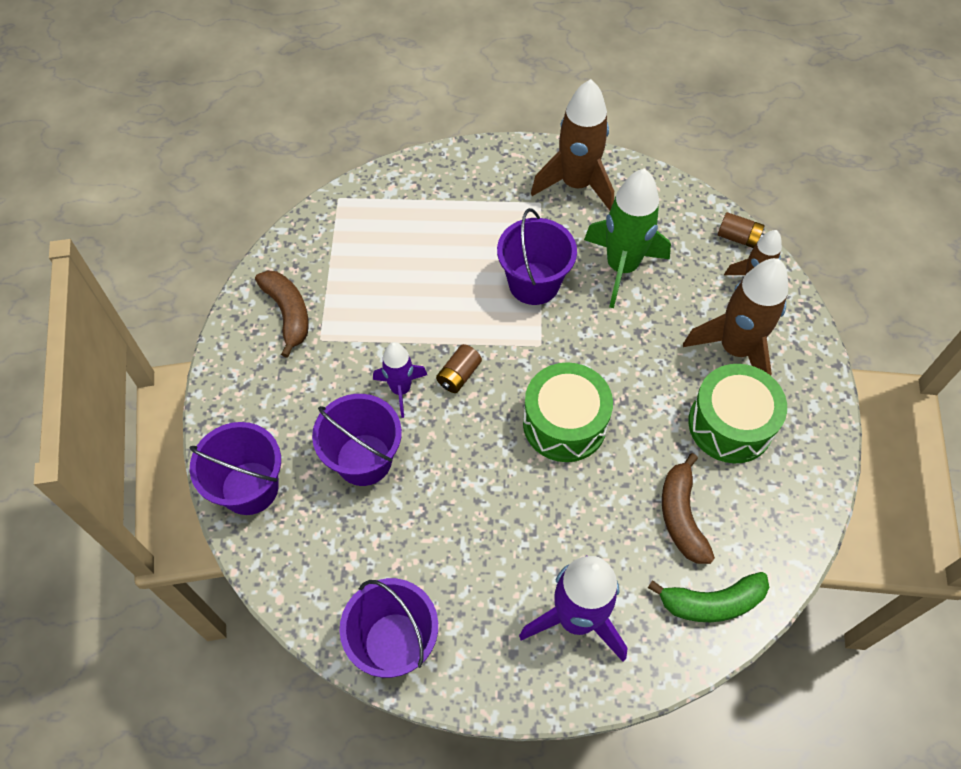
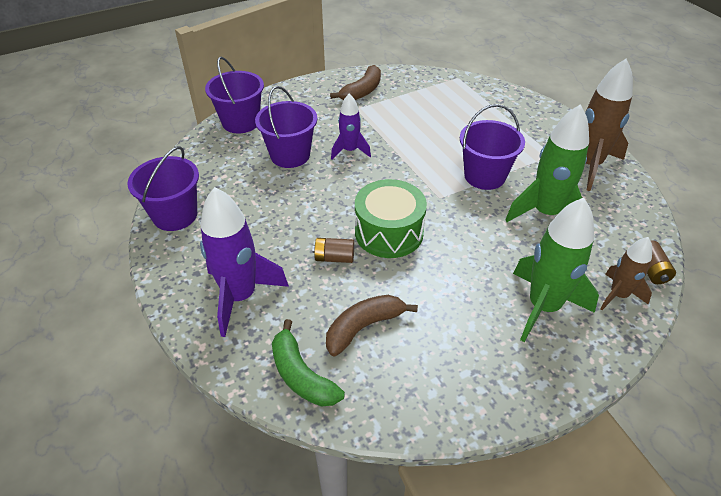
camera: 60 degrees right, 15 degrees down
(459, 375) = (382, 170): brown battery -> brown battery (334, 258)
(730, 424) = (470, 329): green drum -> none
(735, 349) = (543, 307): brown rocket -> green rocket

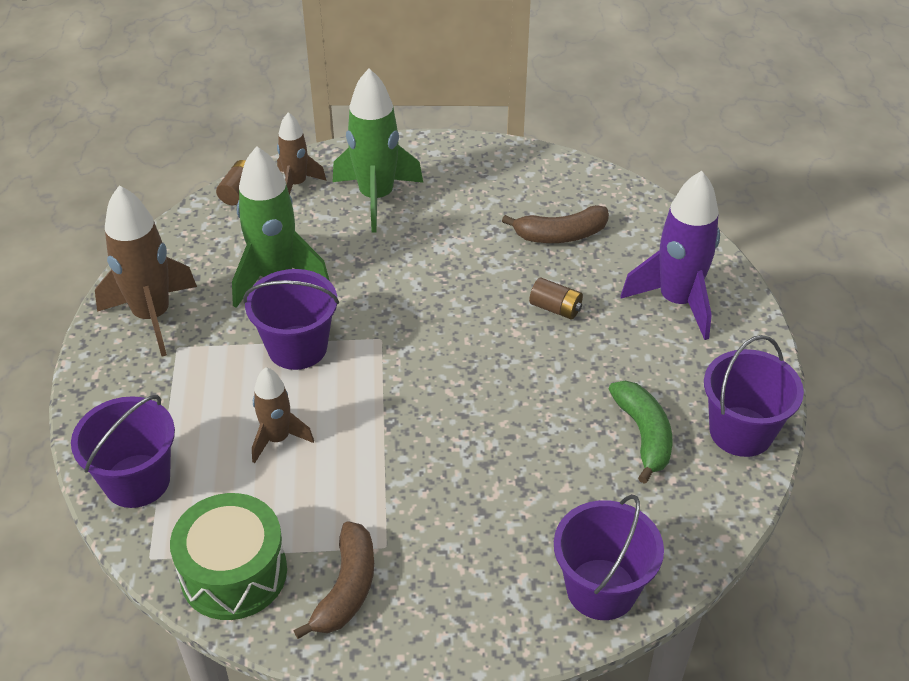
camera: 155 degrees left, 0 degrees up
(290, 155) = (545, 480): purple bucket -> purple bucket (137, 481)
(301, 375) = (637, 218): green banana -> green banana (643, 435)
(350, 151) = (450, 456): purple rocket -> none
(362, 91) = (347, 588): brown banana -> brown banana turned 135 degrees clockwise
(389, 232) = (475, 316): green drum -> green drum (234, 573)
(448, 131) = (277, 439): none -> brown rocket

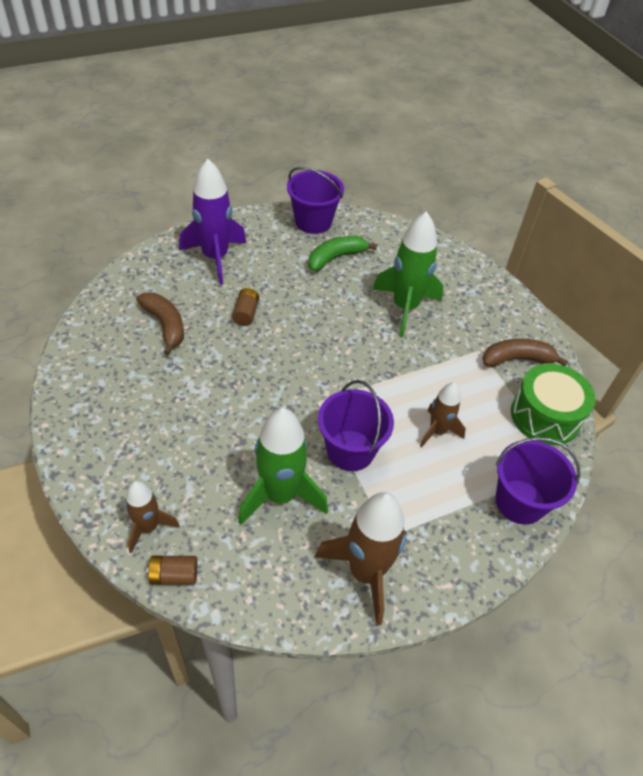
camera: 115 degrees left, 5 degrees up
(376, 197) = (151, 455): green rocket -> green rocket (405, 307)
(601, 589) = (447, 259): purple bucket -> none

